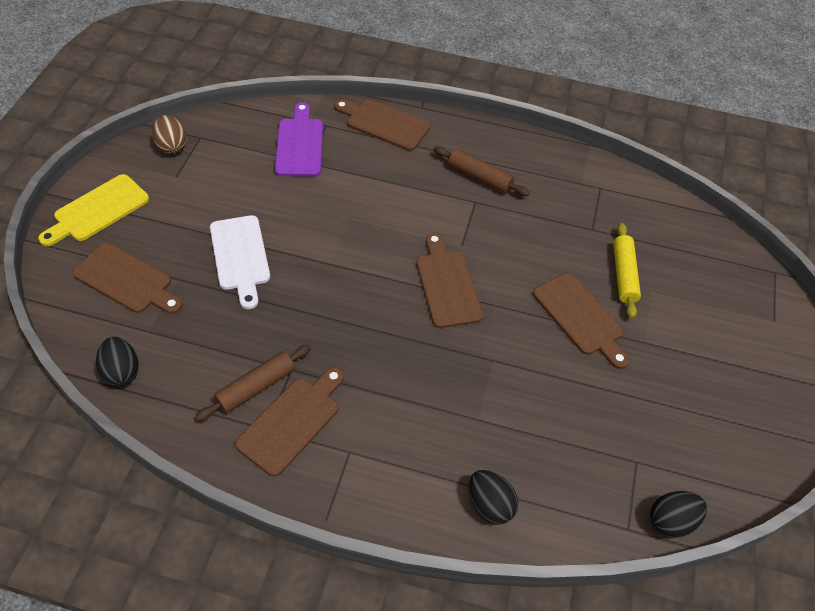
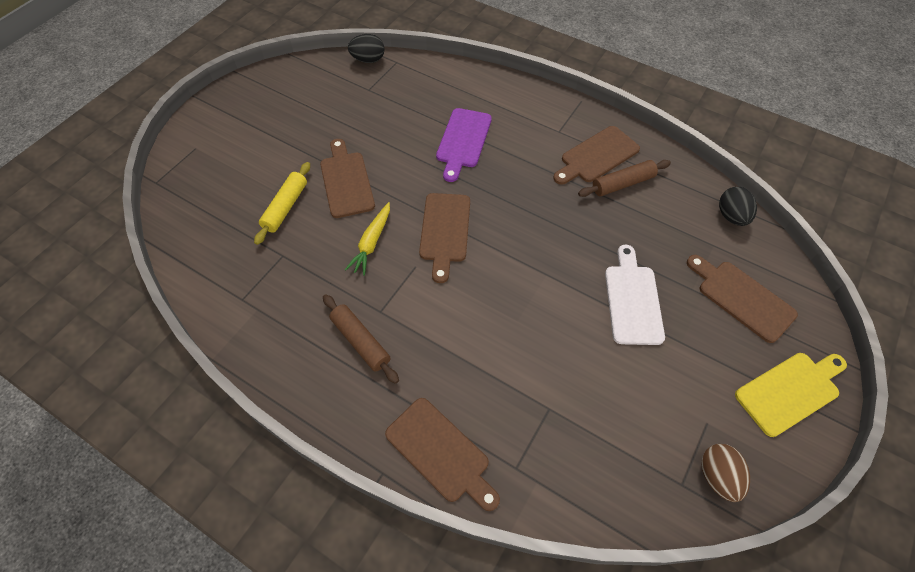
camera: 160 degrees left, 5 degrees up
(299, 144) = (555, 441): purple cutting board -> purple cutting board (463, 141)
(489, 505) = (475, 87): black egg -> none
(515, 258) = (371, 243): none -> yellow carrot

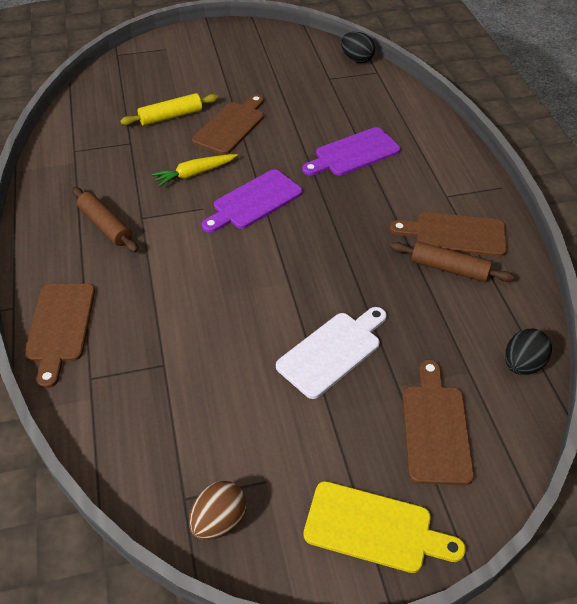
camera: 45 degrees right, 10 degrees down
(361, 341) = (105, 225): brown rolling pin -> brown rolling pin turned 45 degrees counterclockwise
(445, 231) = (254, 201): brown cutting board -> purple cutting board

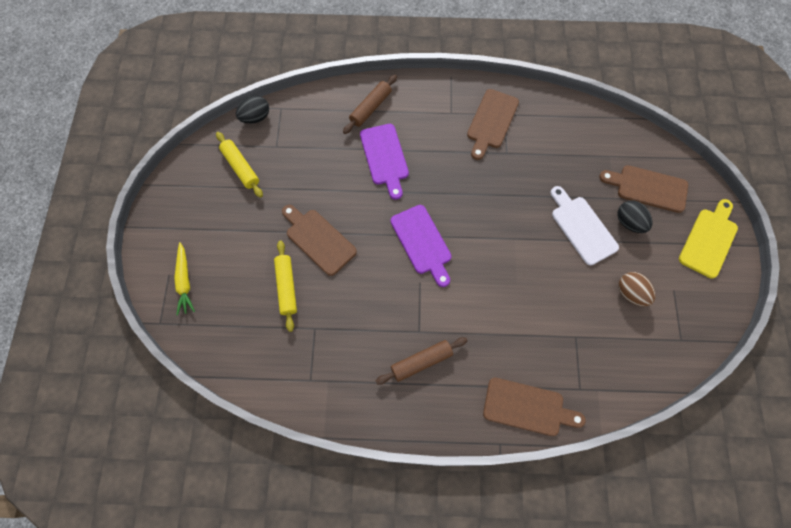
camera: 75 degrees left, 20 degrees up
(194, 174) = (375, 281): yellow carrot -> yellow carrot (184, 281)
(219, 521) = (697, 322): brown egg -> brown egg (631, 293)
(294, 63) = (241, 167): none -> yellow rolling pin
(449, 268) = (523, 136): brown rolling pin -> brown rolling pin (370, 108)
(522, 364) = (609, 126): black egg -> black egg (629, 222)

